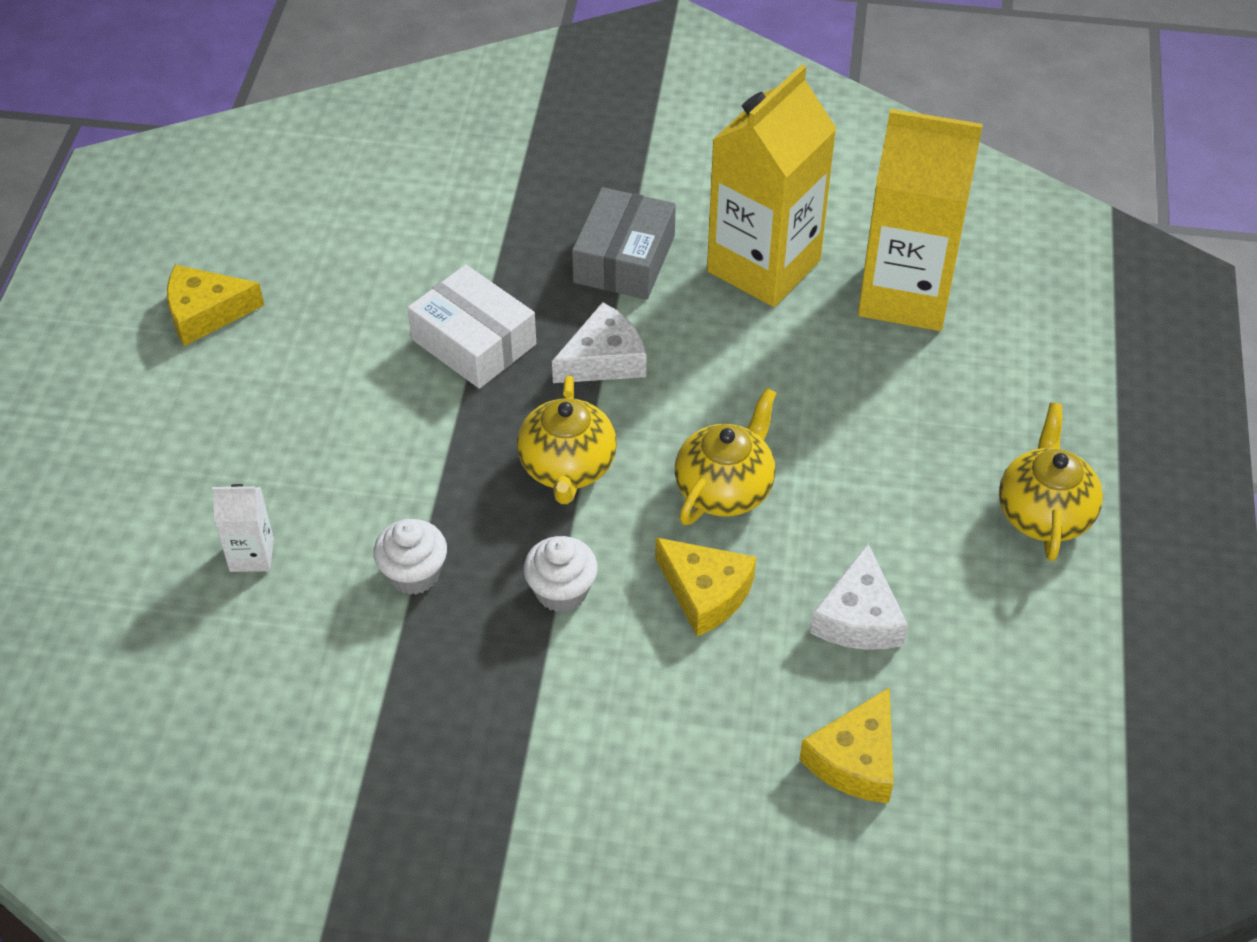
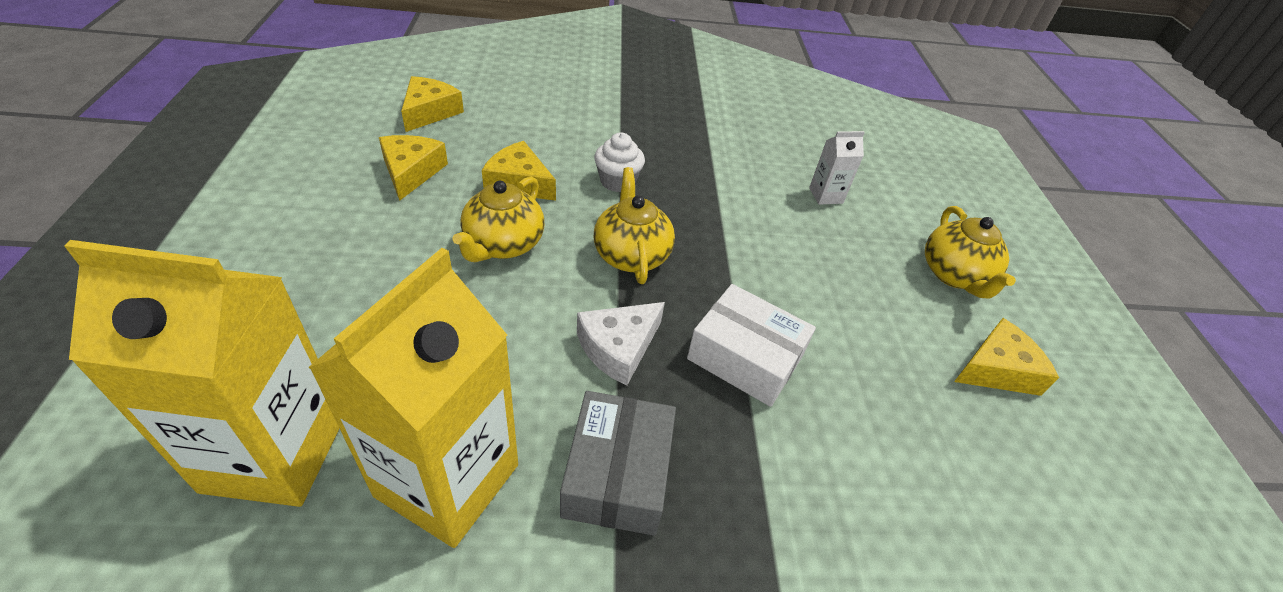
camera: 165 degrees right, 5 degrees down
(414, 574) = (717, 188): white cupcake -> none
(859, 617) = (411, 172): white cheese -> yellow cheese
(1044, 513) = (232, 237): yellow teapot -> yellow teapot (954, 275)

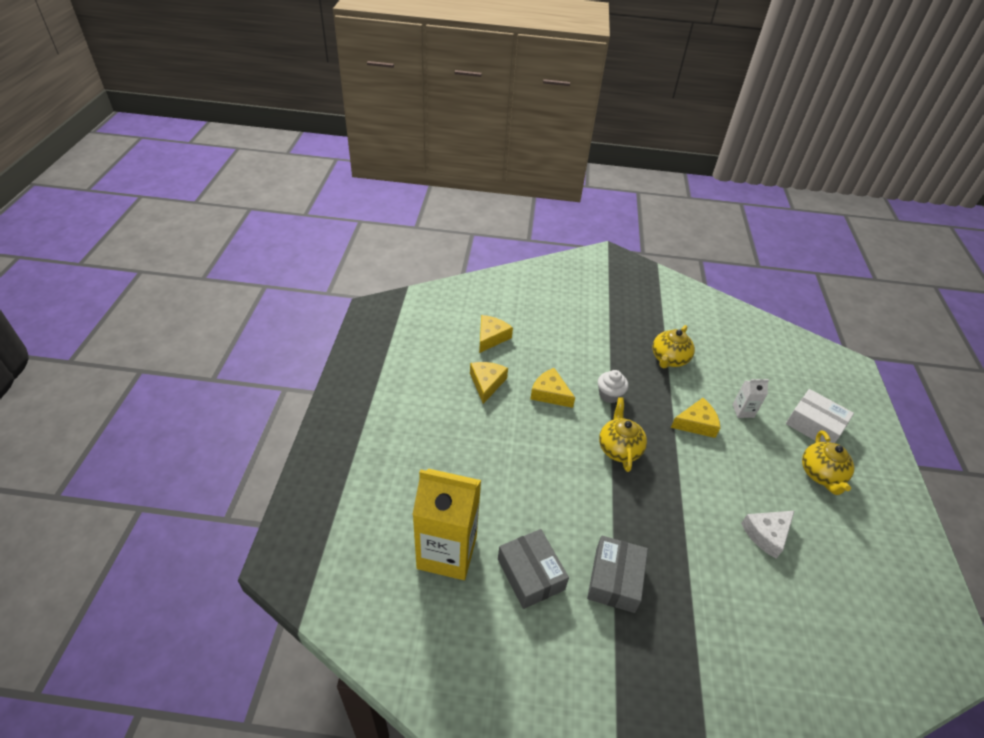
camera: 10 degrees right, 0 degrees up
(447, 480) = (530, 574): yellow carton -> grey box
(503, 245) = (545, 437): yellow teapot -> yellow teapot (669, 359)
(619, 348) = (613, 508): white cheese -> white cheese (766, 534)
(745, 357) = (685, 519): white box -> white box (814, 425)
(996, 369) = (836, 539): yellow cheese -> yellow cheese (696, 423)

